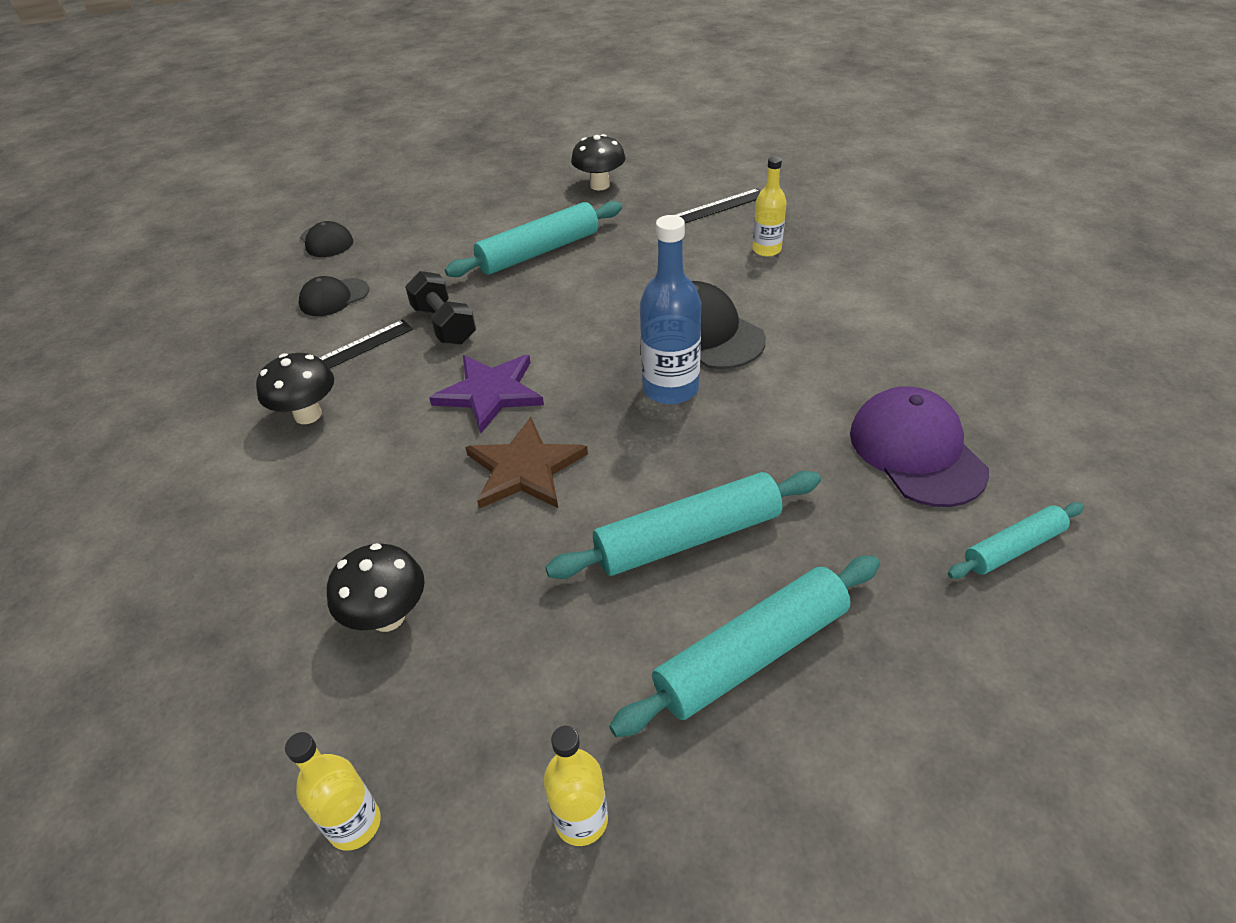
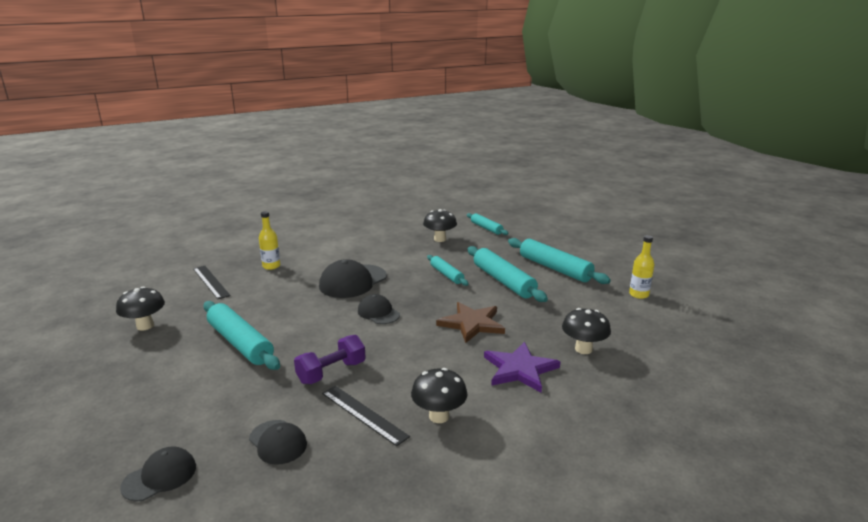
camera: 100 degrees left, 20 degrees down
(354, 824) = (678, 339): yellow bottle -> none
(444, 325) = (331, 372): black dumbbell -> purple dumbbell
(490, 393) = (409, 343): purple star -> purple star (519, 369)
(589, 362) = (378, 313): none -> black cap
(670, 388) = (402, 288): blue bottle -> none
(725, 450) = (446, 275): none -> turquoise rolling pin
(916, 451) = (440, 239): purple cap -> black mushroom

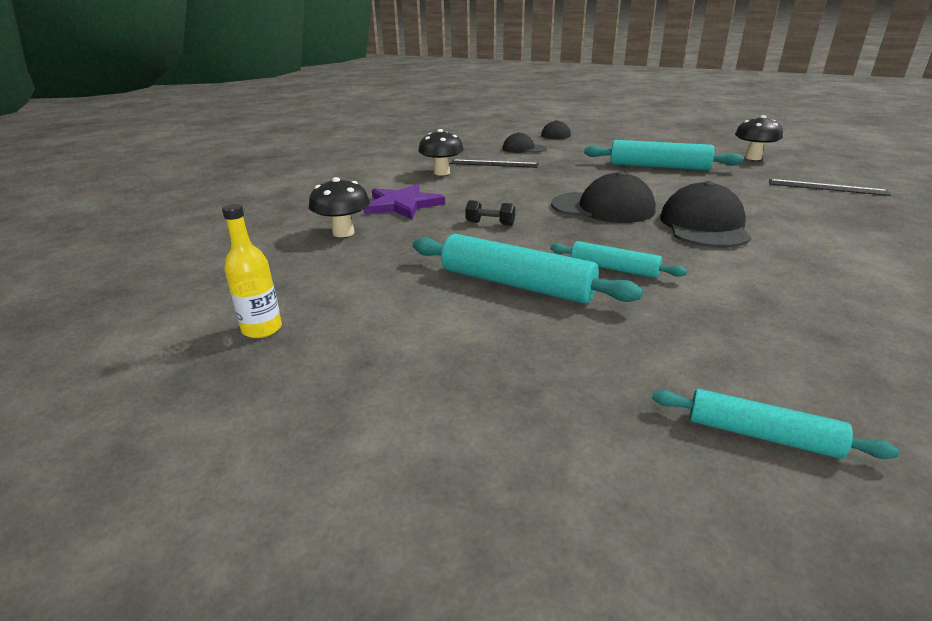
camera: 150 degrees right, 5 degrees up
(271, 266) = (836, 214): yellow bottle -> none
(331, 372) = (554, 171): purple dumbbell -> none
(378, 313) = (603, 208): black cap -> black cap, size x1.67
(440, 239) = (772, 342): black mushroom -> none
(472, 324) = (490, 223): brown star -> black dumbbell
(555, 268) = (450, 341): turquoise rolling pin -> none

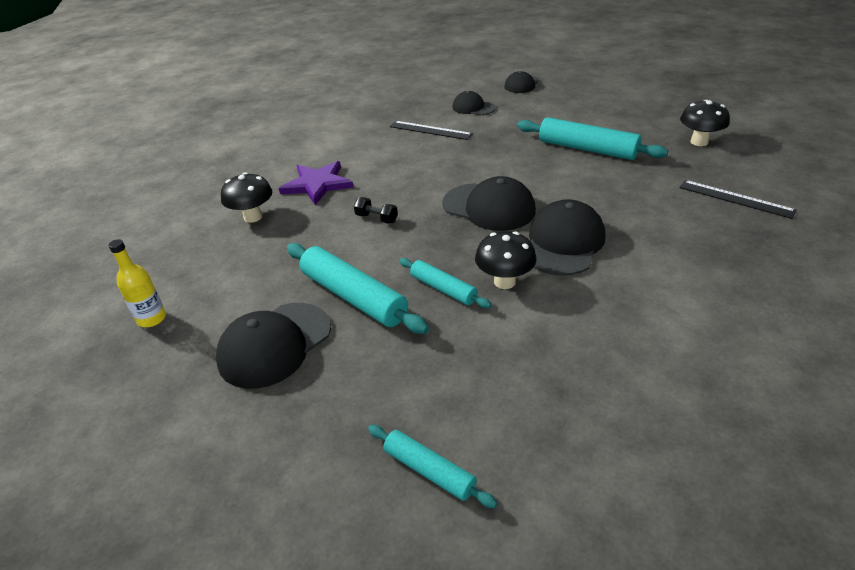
camera: 15 degrees right, 10 degrees up
(441, 173) = (375, 140): black mushroom -> black mushroom (504, 282)
(450, 336) = (274, 345): none -> black cap

